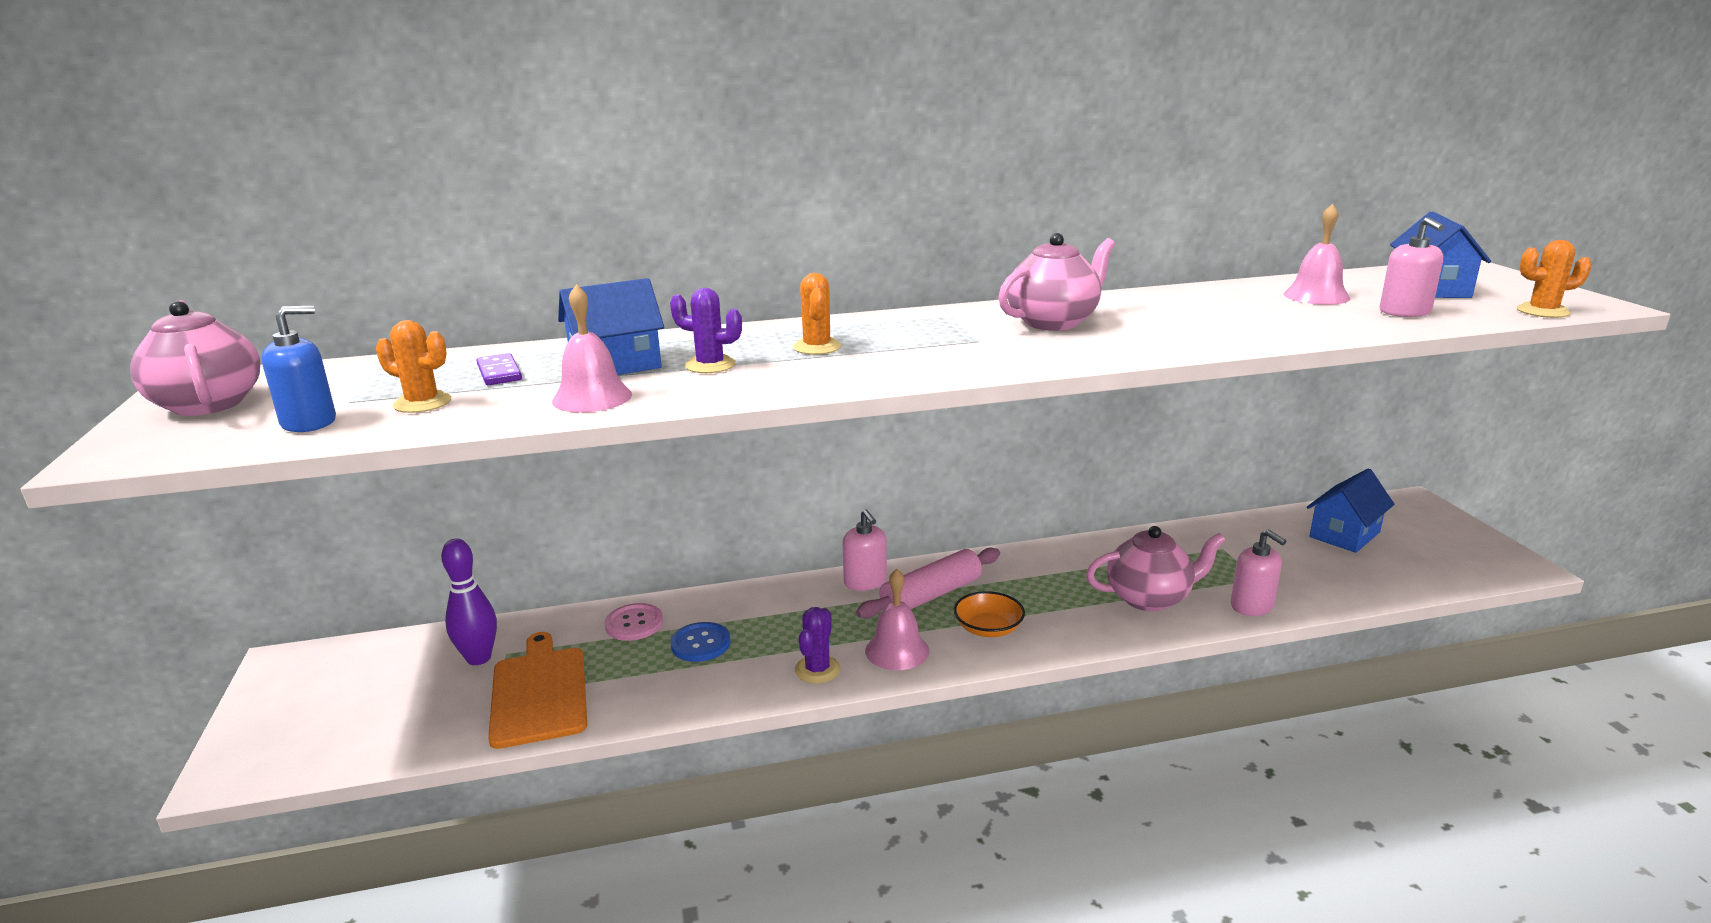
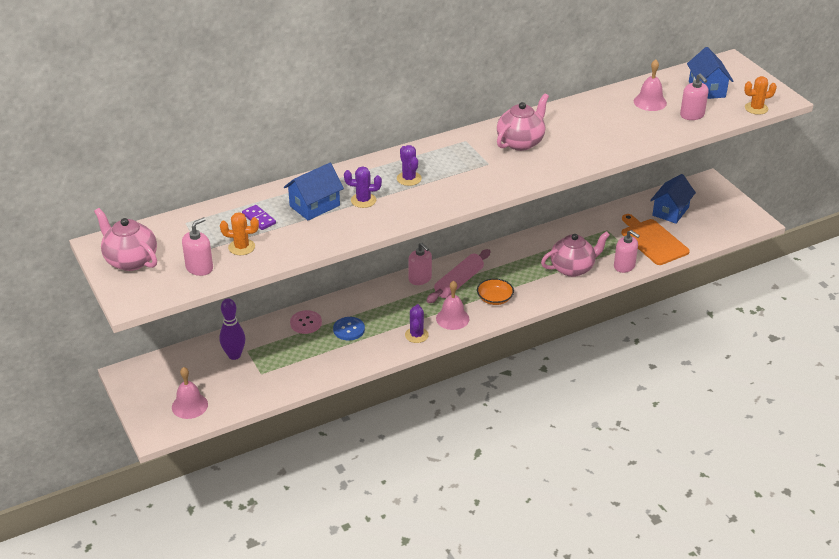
camera: 15 degrees left, 15 degrees up
(309, 422) = (199, 268): blue soap dispenser -> pink soap dispenser
(539, 693) = (280, 369): orange cutting board -> orange cutting board (652, 241)
(592, 397) = (322, 233): pink bell -> pink bell (189, 405)
(817, 347) = (409, 179): orange cactus -> purple cactus

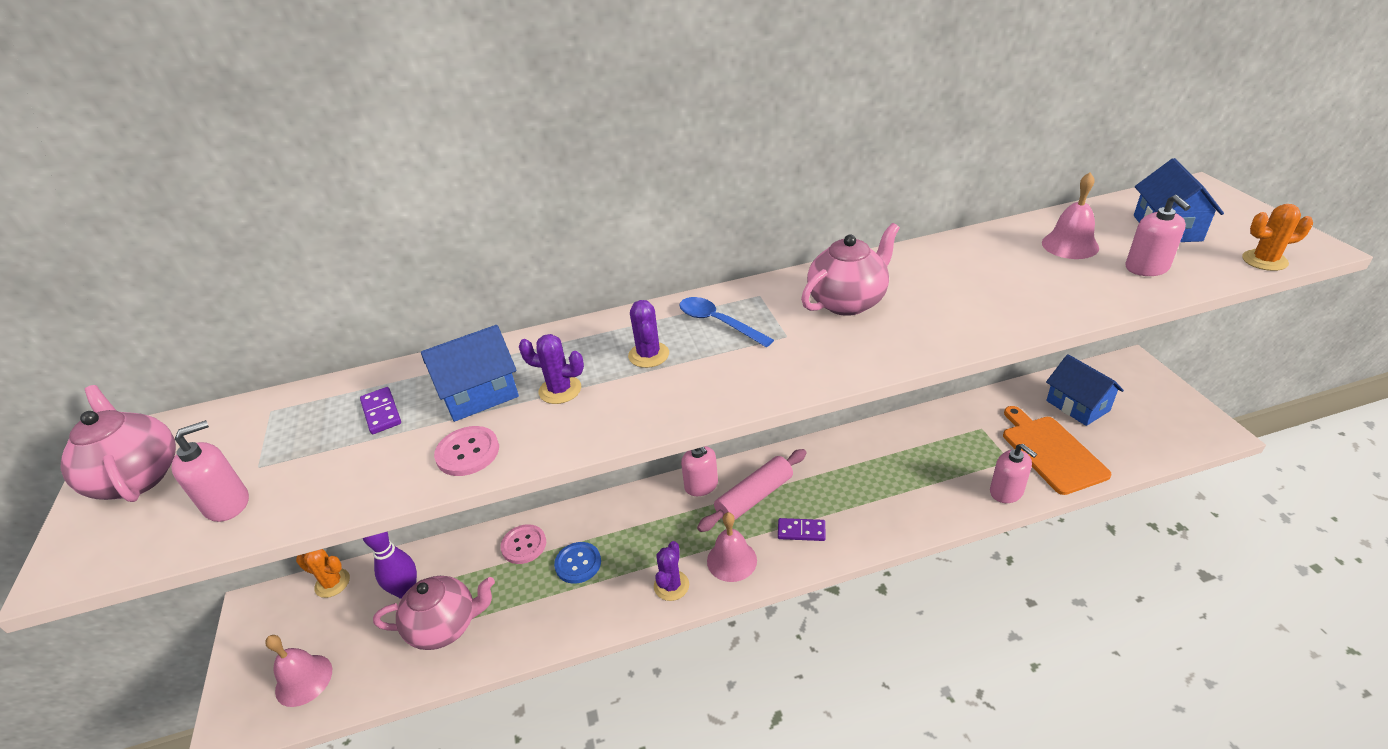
camera: 15 degrees right, 0 degrees up
(241, 247) = (320, 466): orange cactus -> orange cactus (332, 583)
(325, 234) = (467, 452): none -> pink button
(445, 158) = (718, 323): none -> blue spoon
(494, 299) = (801, 531): orange bowl -> purple domino
(573, 268) = (926, 488): pink teapot -> pink teapot (445, 626)
(670, 211) = (1077, 406): blue house -> blue house turned 75 degrees counterclockwise

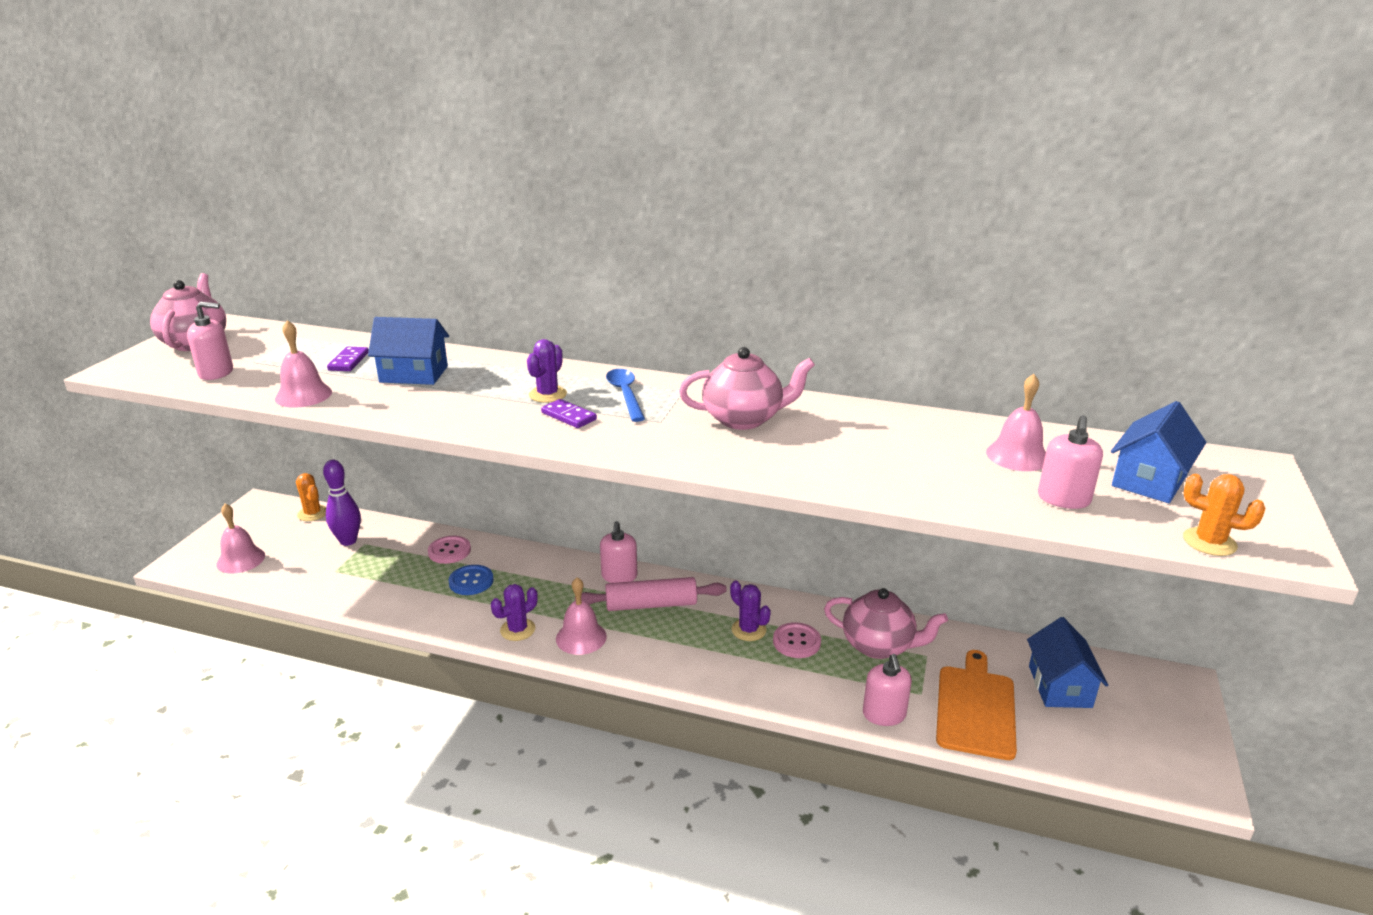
camera: 30 degrees right, 10 degrees down
(386, 479) = (303, 395): none -> pink bell
(445, 626) = (348, 574): pink teapot -> pink teapot (879, 646)
(467, 452) = (363, 401): pink button -> pink button (796, 642)
(560, 390) = (463, 391): purple cactus -> purple cactus (748, 630)
(801, 531) = (660, 647): purple domino -> purple domino (569, 416)

